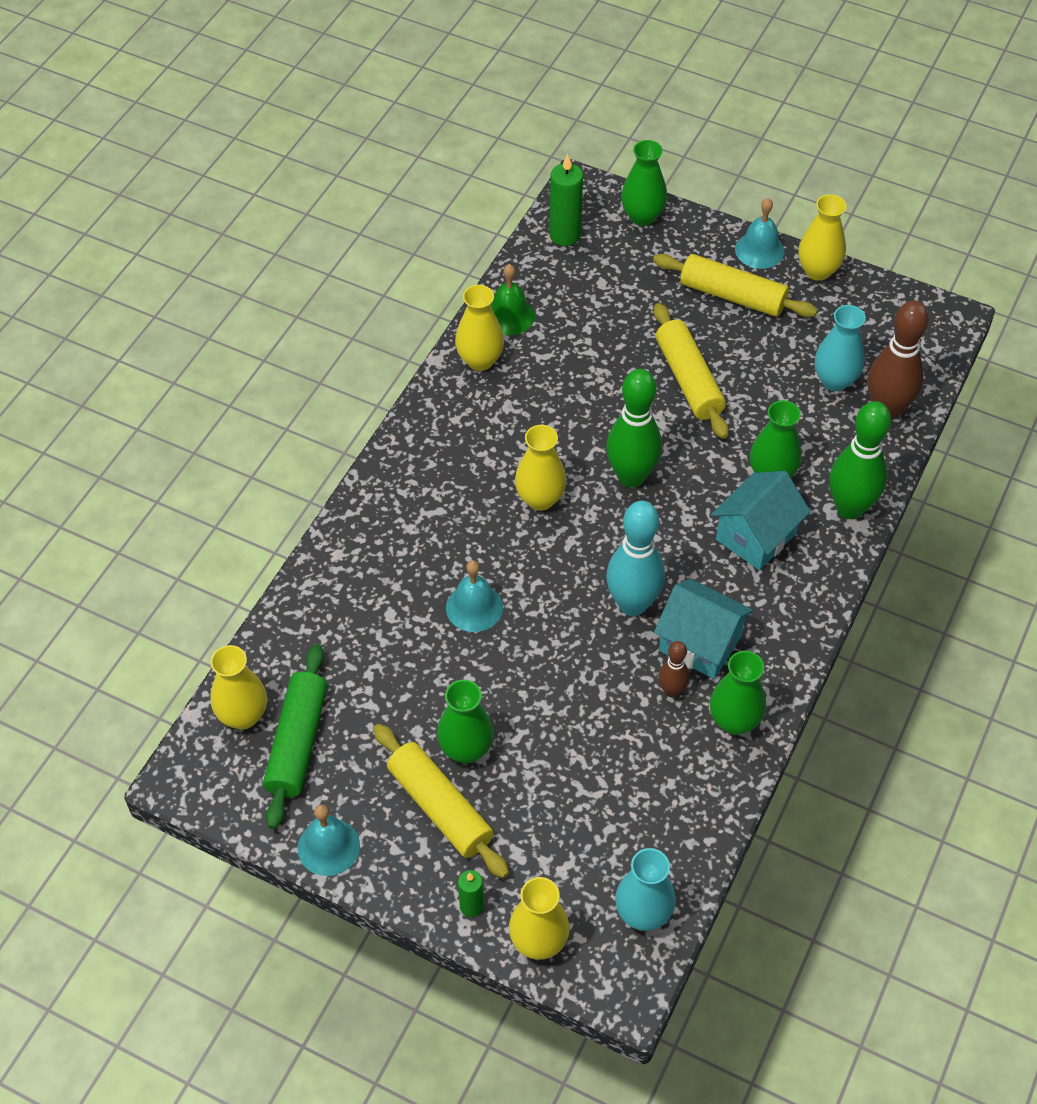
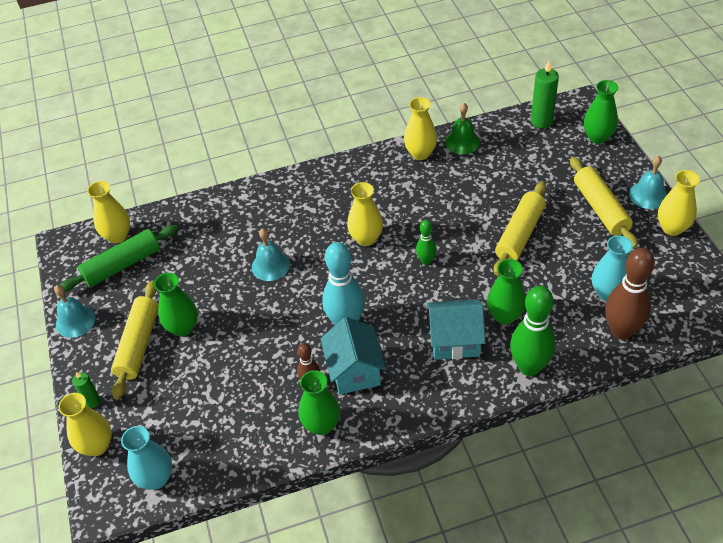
camera: 50 degrees right, 5 degrees down
(631, 476) = (426, 261): green bowling pin -> green bowling pin, size x0.52

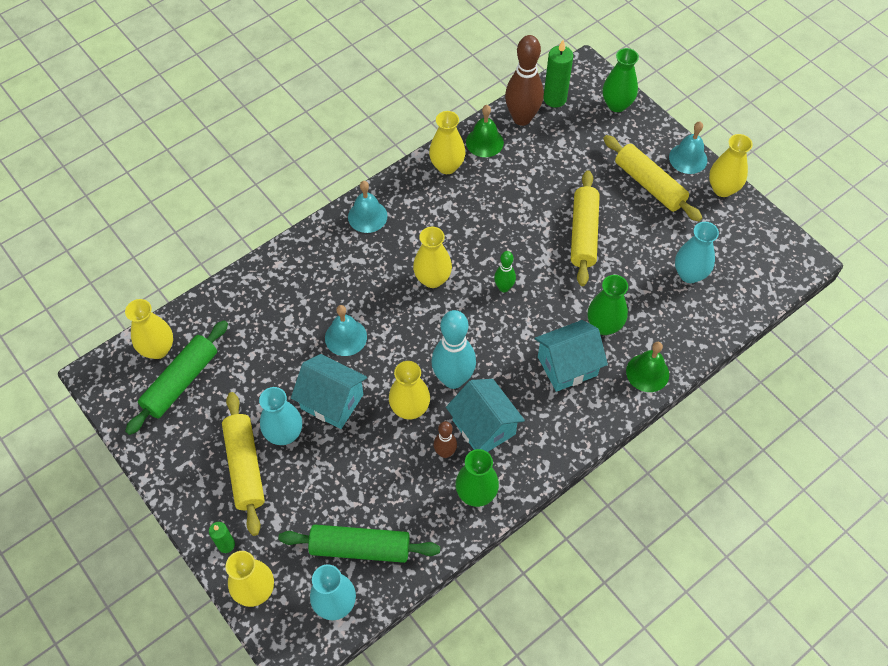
camera: 25 degrees left, 10 degrees up
(75, 321) = (160, 461): turquoise bell -> turquoise bell (367, 216)
(183, 328) = (284, 434): green vase -> turquoise vase
(199, 439) = (360, 547): none -> green rolling pin
(234, 313) = (332, 401): none -> turquoise house
(297, 337) = (410, 408): none -> yellow vase
(529, 367) = (647, 372): green bowling pin -> green bell
(621, 331) = (716, 311): brown bowling pin -> brown bowling pin (522, 118)

